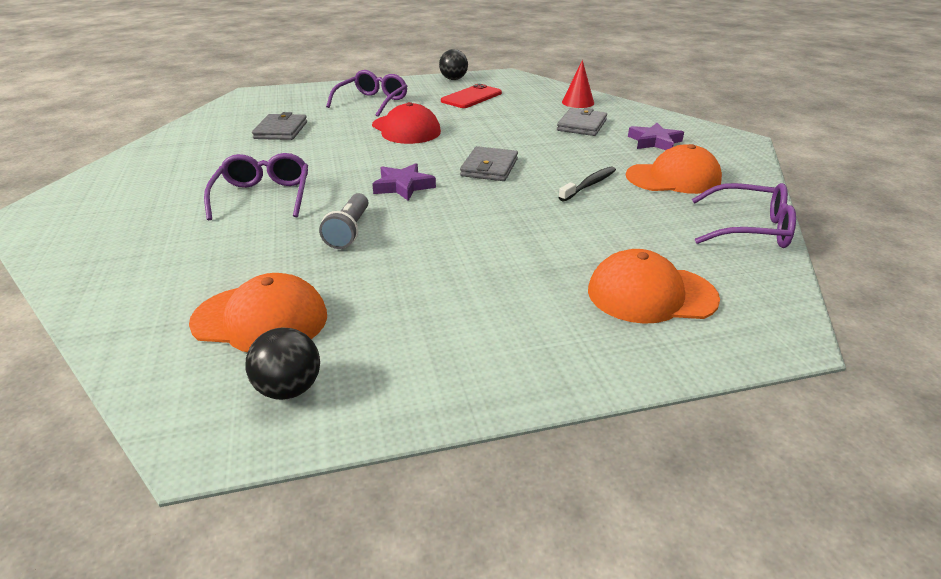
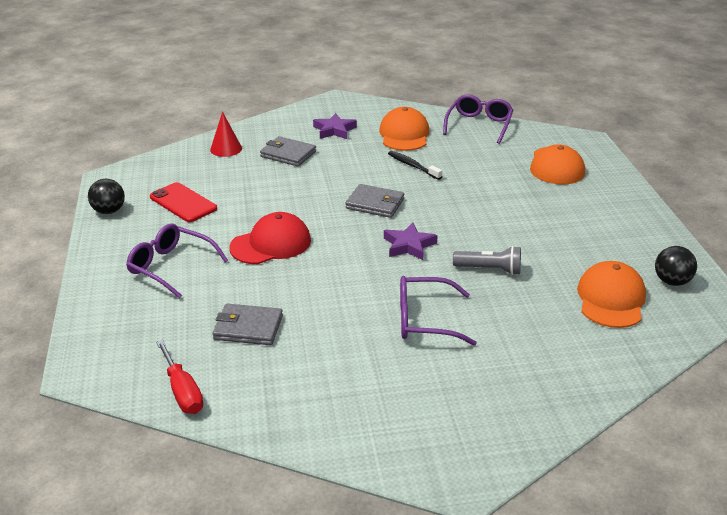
camera: 85 degrees left, 0 degrees up
(213, 118) = (182, 391): none -> red screwdriver

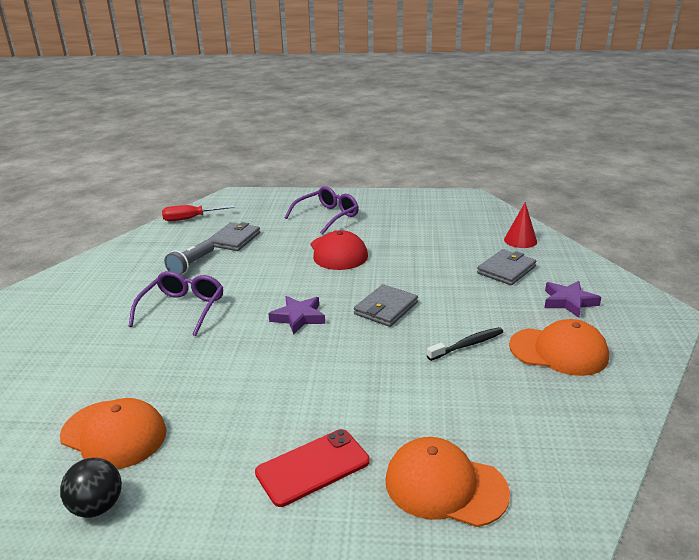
camera: 105 degrees right, 5 degrees down
(109, 211) = (416, 197): black ball -> none
(183, 203) = (420, 221): red phone -> red phone (312, 467)
(479, 125) = (598, 430): purple glasses -> none
(489, 269) = (227, 359): grey flashlight -> grey flashlight (191, 265)

